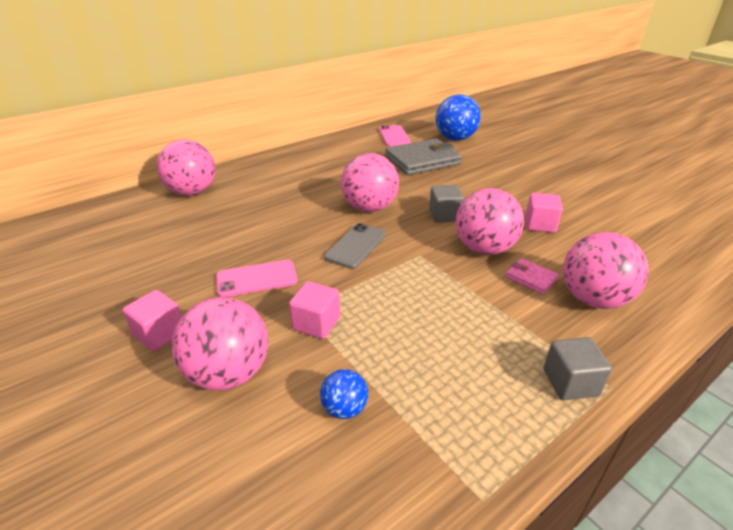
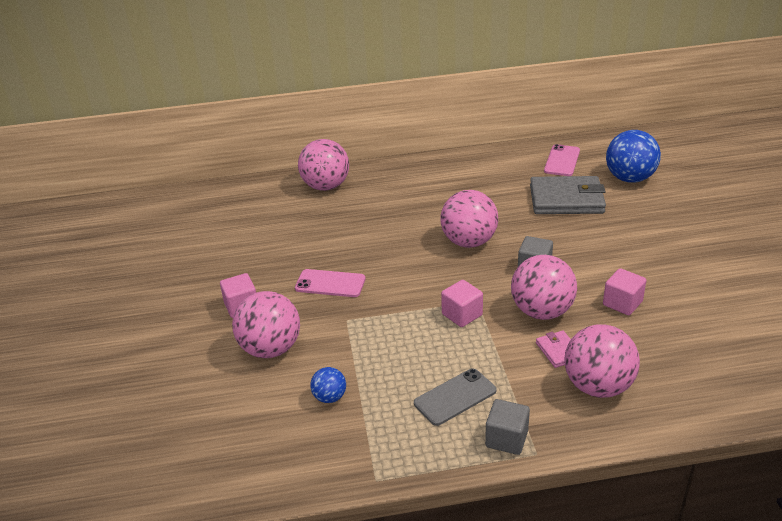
camera: 30 degrees right, 0 degrees up
(316, 323) = (351, 333): pink cube -> pink cube (462, 315)
(356, 246) = (428, 276): grey phone -> grey phone (455, 397)

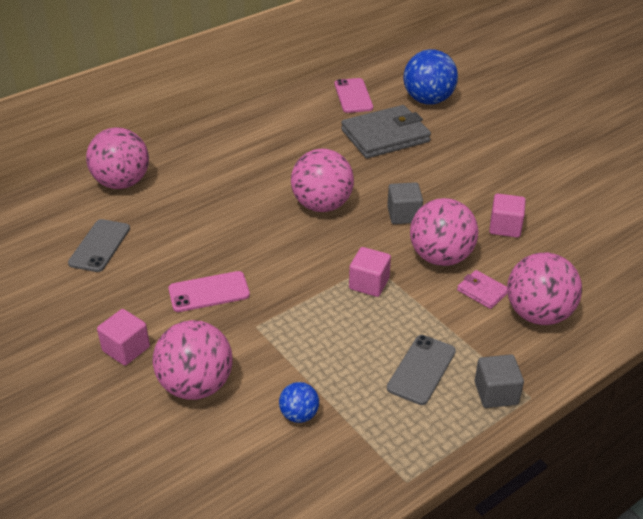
camera: 30 degrees left, 5 degrees up
(277, 228) = (100, 246): none -> grey phone

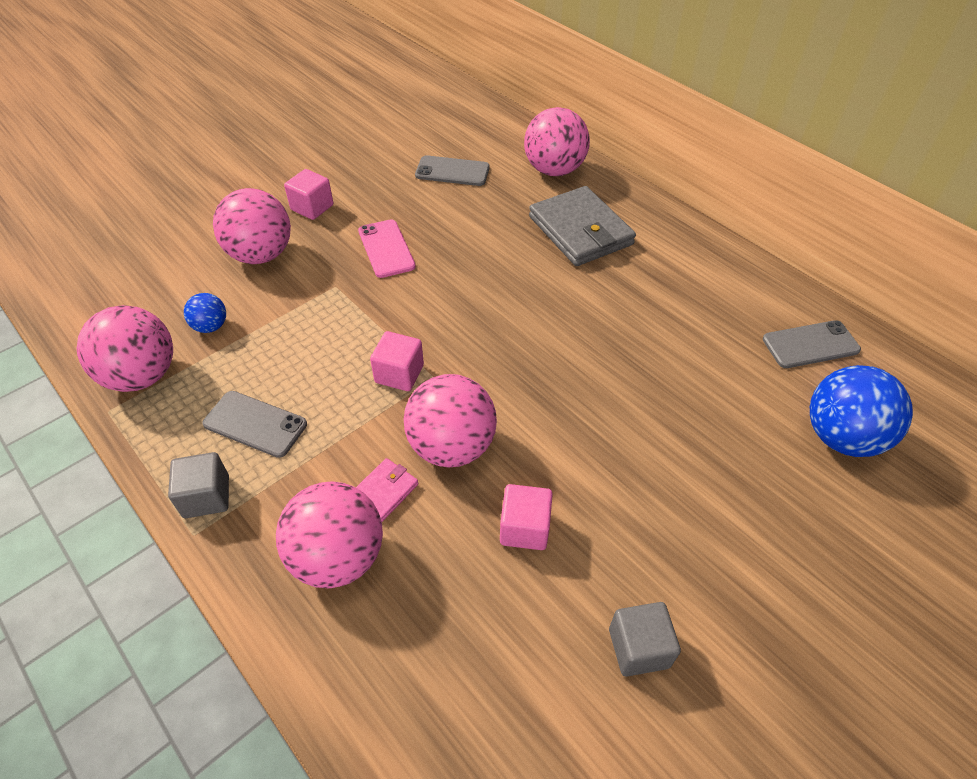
camera: 85 degrees right, 10 degrees up
(322, 205) = (543, 325): pink ball -> pink ball (142, 376)
(353, 96) = (810, 344): pink phone -> grey phone
(385, 136) = (718, 383): grey wallet -> grey wallet (580, 230)
(404, 215) = (535, 406): grey cube -> grey cube (639, 648)

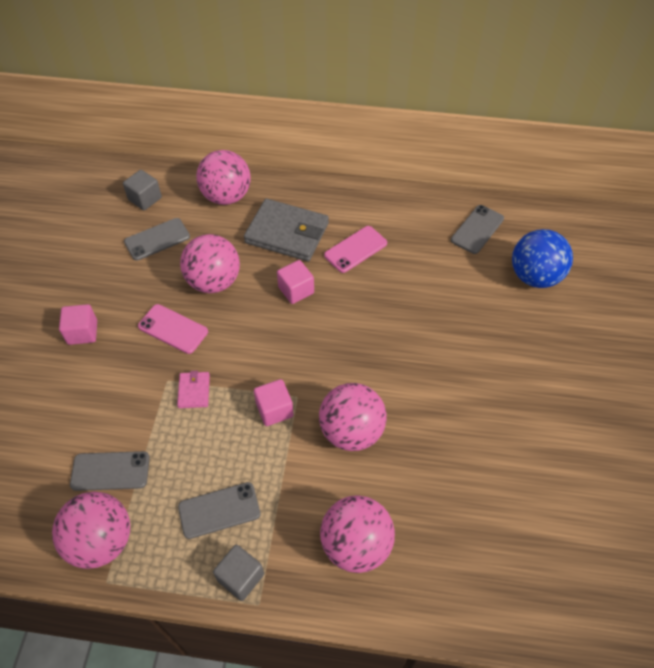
camera: 40 degrees left, 5 degrees up
(211, 326) = (110, 471): blue ball -> grey phone
(261, 255) = (85, 394): pink ball -> pink ball (214, 281)
(384, 491) = (342, 487): pink wallet -> pink wallet (194, 391)
(524, 528) = (435, 447): pink cube -> pink cube (296, 290)
(638, 284) = (355, 249): none -> pink phone
(639, 648) = (543, 464): grey cube -> grey cube (145, 199)

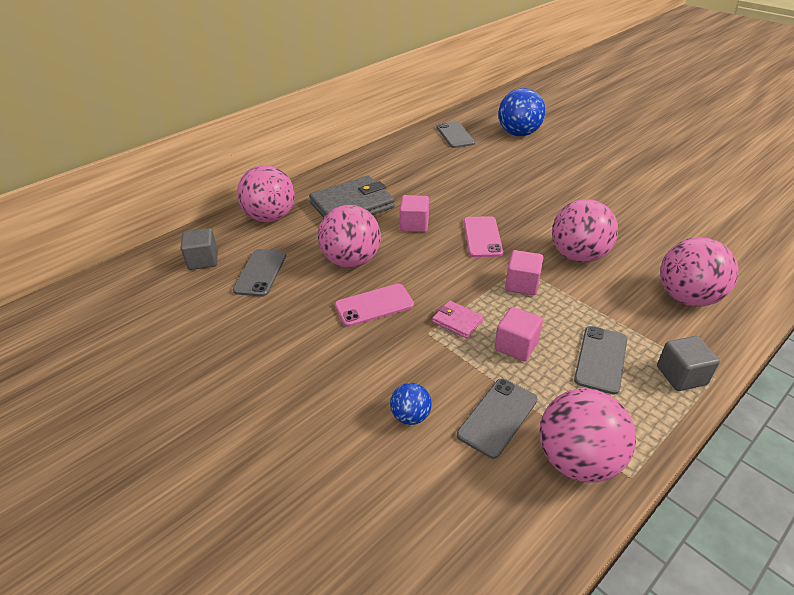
camera: 50 degrees left, 15 degrees down
(78, 419) = (411, 416): none -> blue ball
(82, 332) = (306, 367): pink cube -> pink cube (516, 346)
(355, 249) = (410, 184): pink phone -> pink phone (482, 237)

